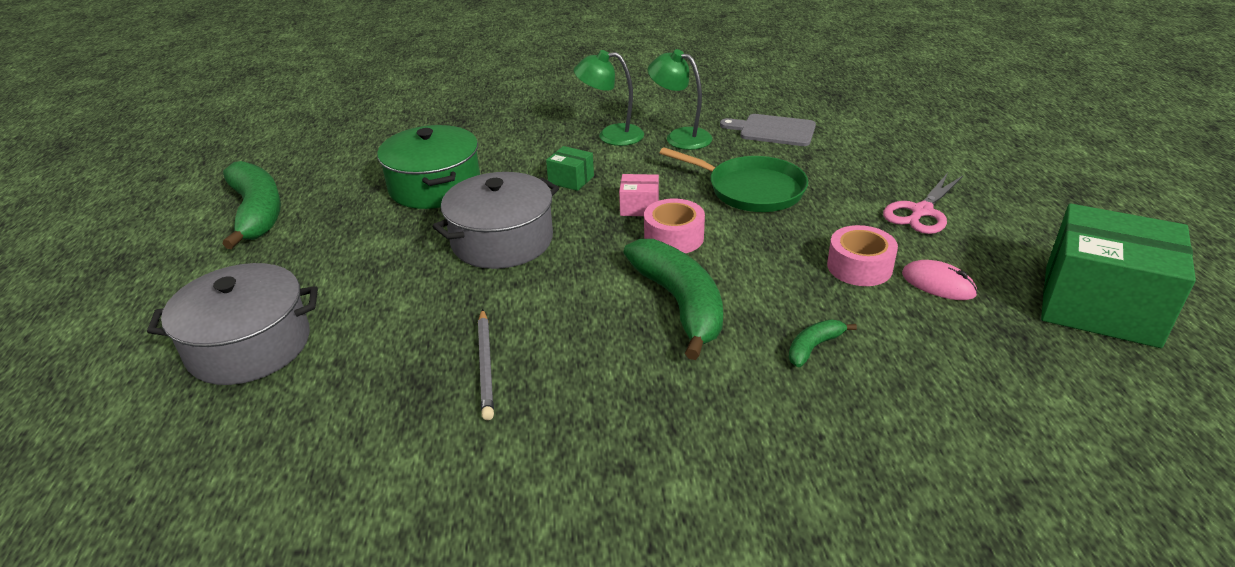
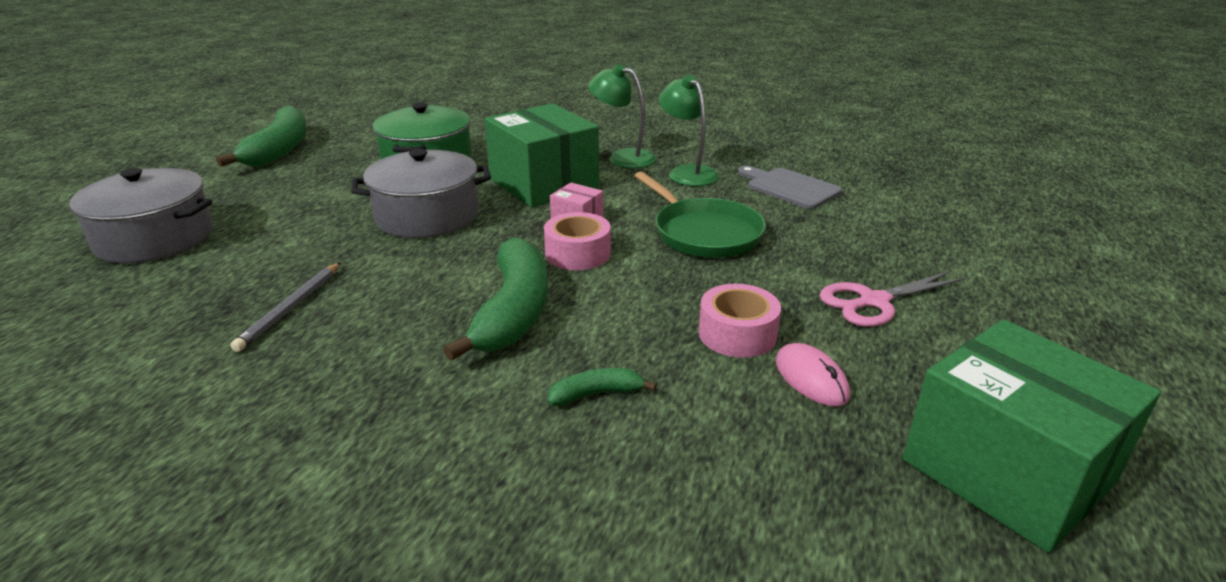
camera: 25 degrees right, 5 degrees down
(571, 179) = (544, 183): green box -> green box, size x2.35

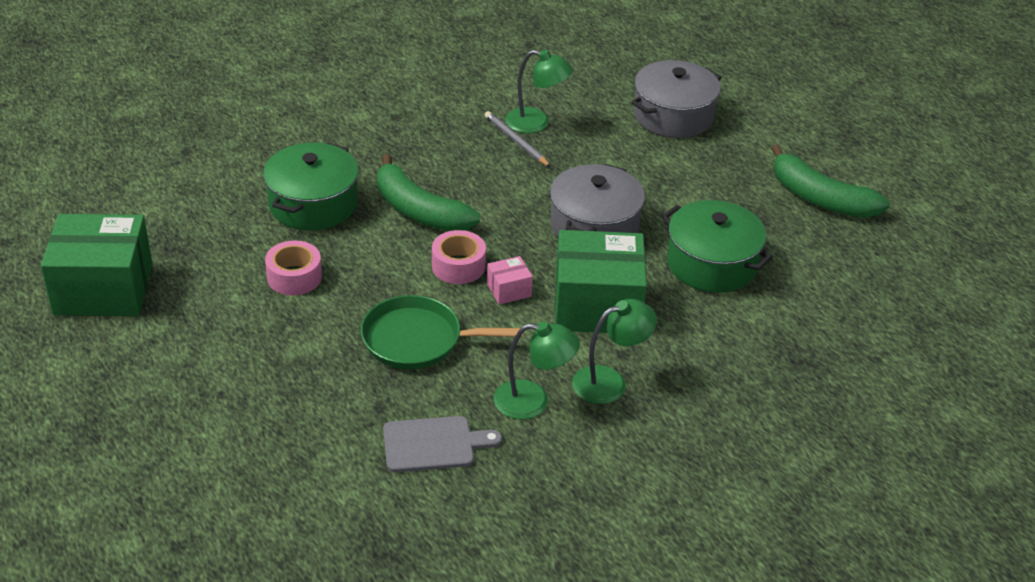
camera: 125 degrees right, 10 degrees up
(230, 311) = (536, 123): none -> green lamp
(596, 394) = (313, 204): green banana -> green pot
(811, 378) = (229, 277): pink mouse -> none
(874, 301) = (247, 354): pink scissors -> none

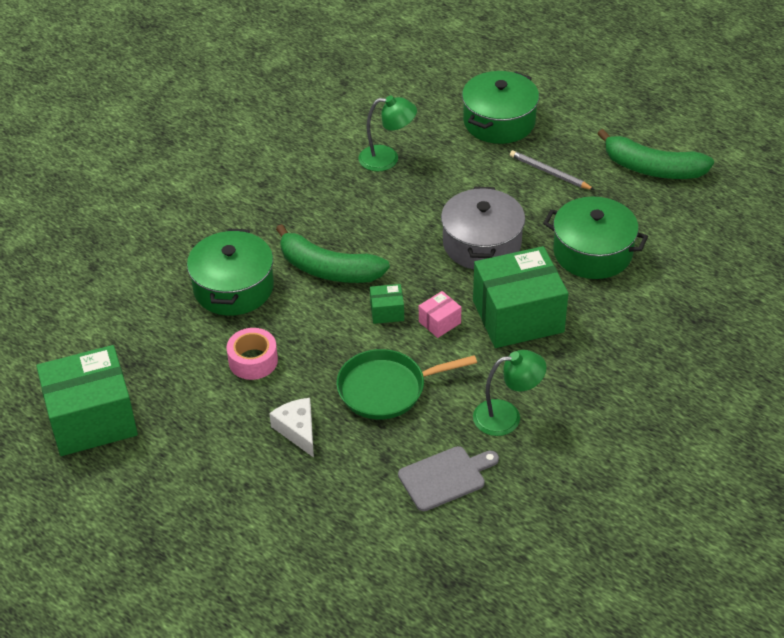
camera: 15 degrees left, 5 degrees up
(303, 355) = (297, 430): none -> white cheese
(458, 266) = (387, 312): pink tape -> green box
(516, 142) = (379, 181): grey pencil -> grey pencil (550, 173)
(610, 382) = (559, 381): green lamp -> none
(673, 116) = (499, 121): grey pot -> green pot

